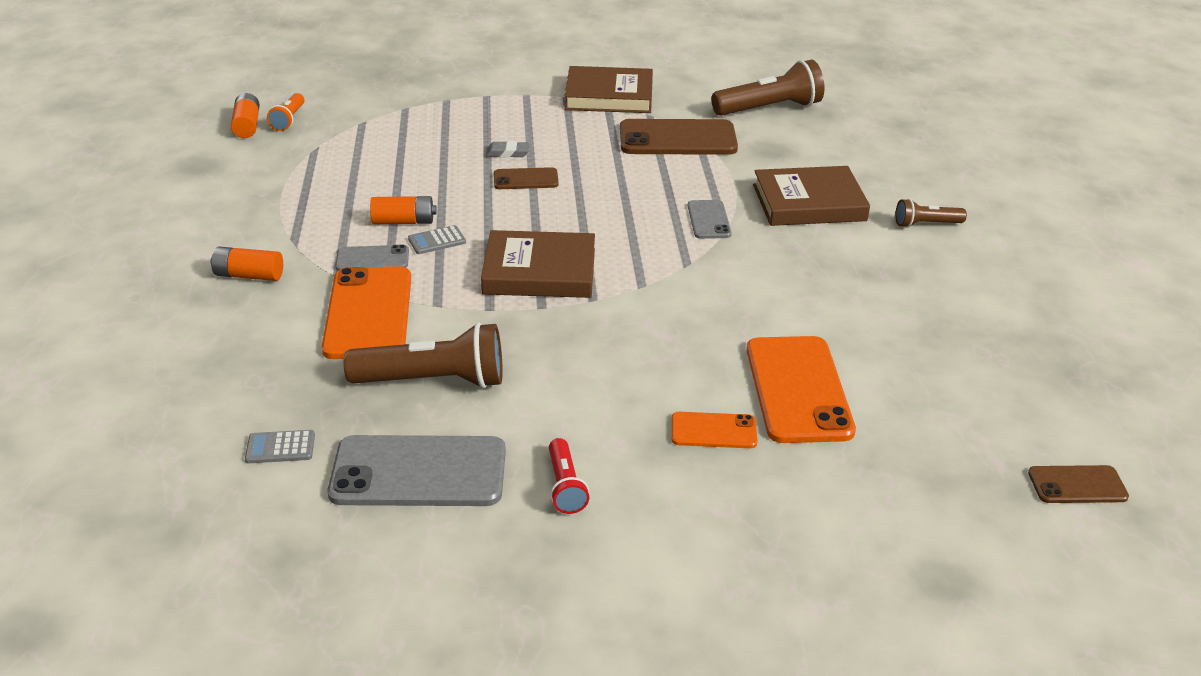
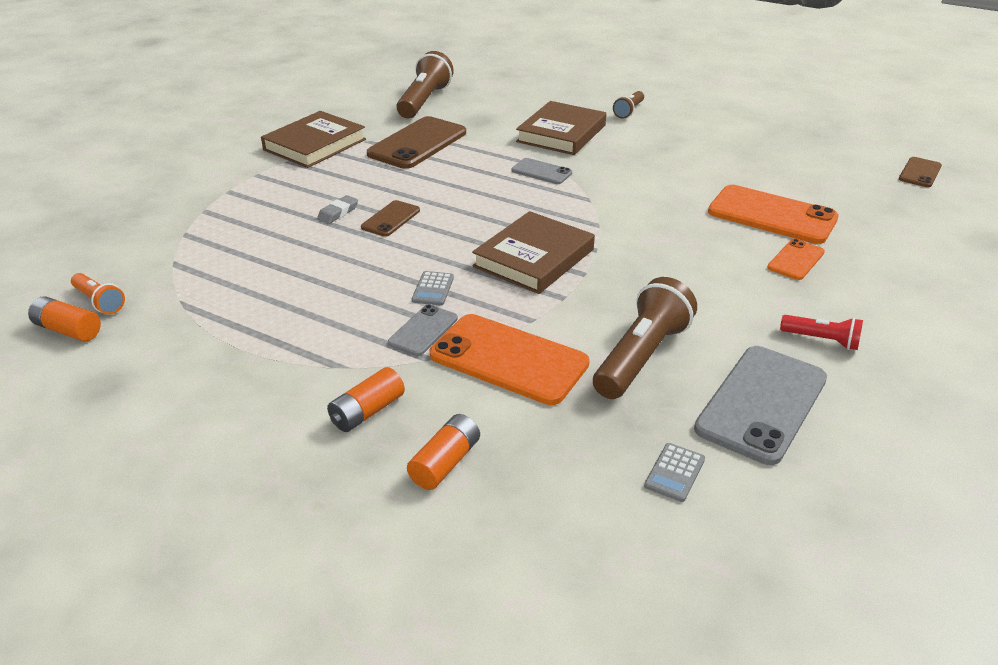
camera: 55 degrees left, 0 degrees up
(403, 221) = (381, 295): orange battery -> orange battery (445, 463)

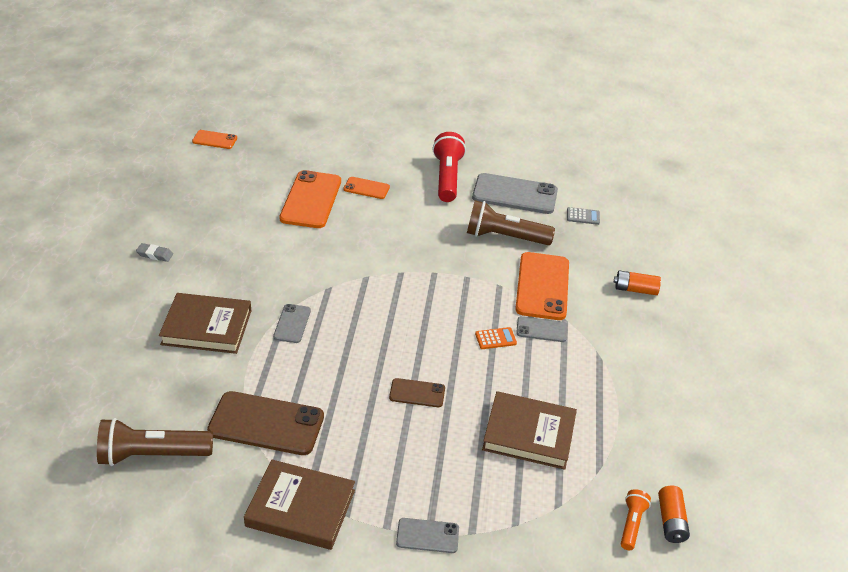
camera: 115 degrees left, 5 degrees up
(226, 190) = (427, 536): none -> grey phone
(338, 213) = (425, 431): grey eraser -> grey eraser (155, 254)
(367, 411) = (624, 330): orange battery -> none
(433, 289) = (495, 338): grey calculator -> orange calculator
(533, 258) = (429, 299): brown book -> brown book (529, 434)
(629, 111) = (139, 292): brown flashlight -> none
(822, 340) = (447, 177): red flashlight -> red flashlight, size x1.88
(920, 173) = (214, 140): brown phone -> orange phone

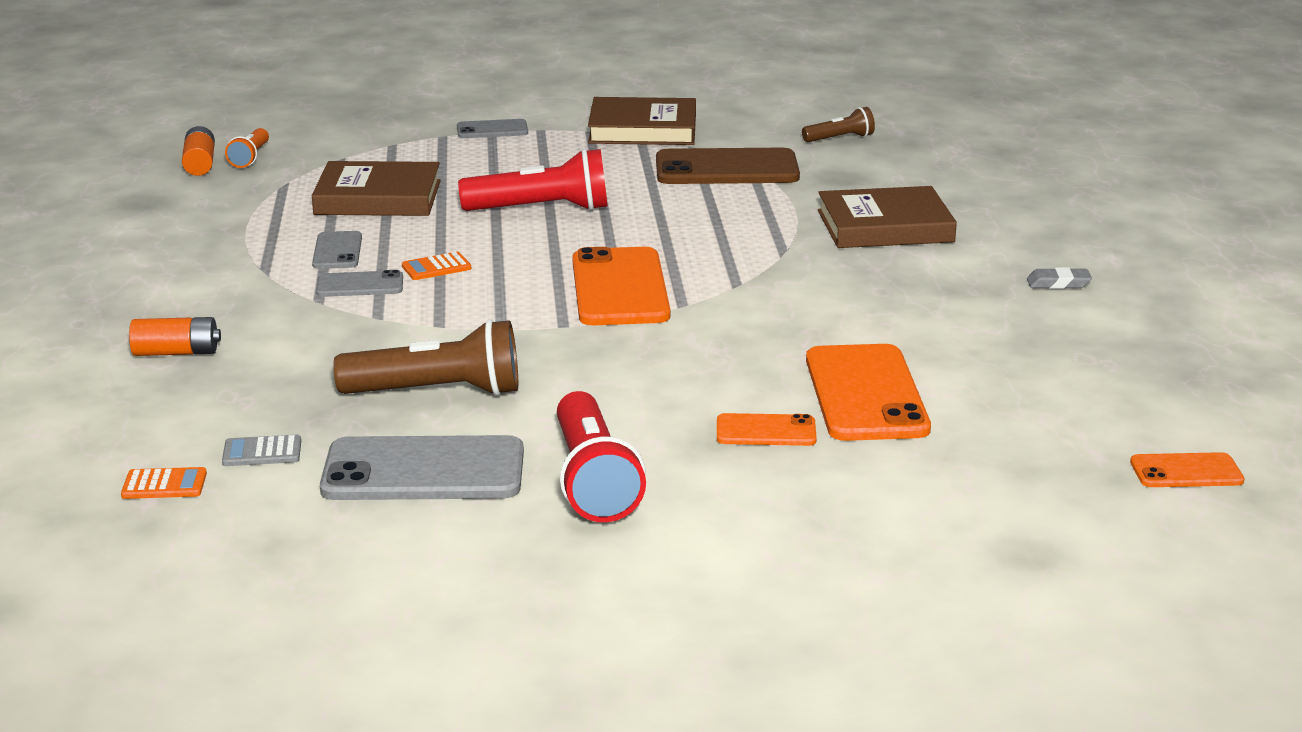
camera: 170 degrees right, 15 degrees down
(152, 455) = (840, 138): brown flashlight -> brown flashlight, size x0.53
(292, 323) = (763, 244): grey phone -> grey phone (337, 251)
(417, 393) = (542, 209): brown phone -> red flashlight
(542, 286) = (358, 334): orange phone -> orange phone (620, 288)
(621, 207) = (164, 485): none -> orange calculator

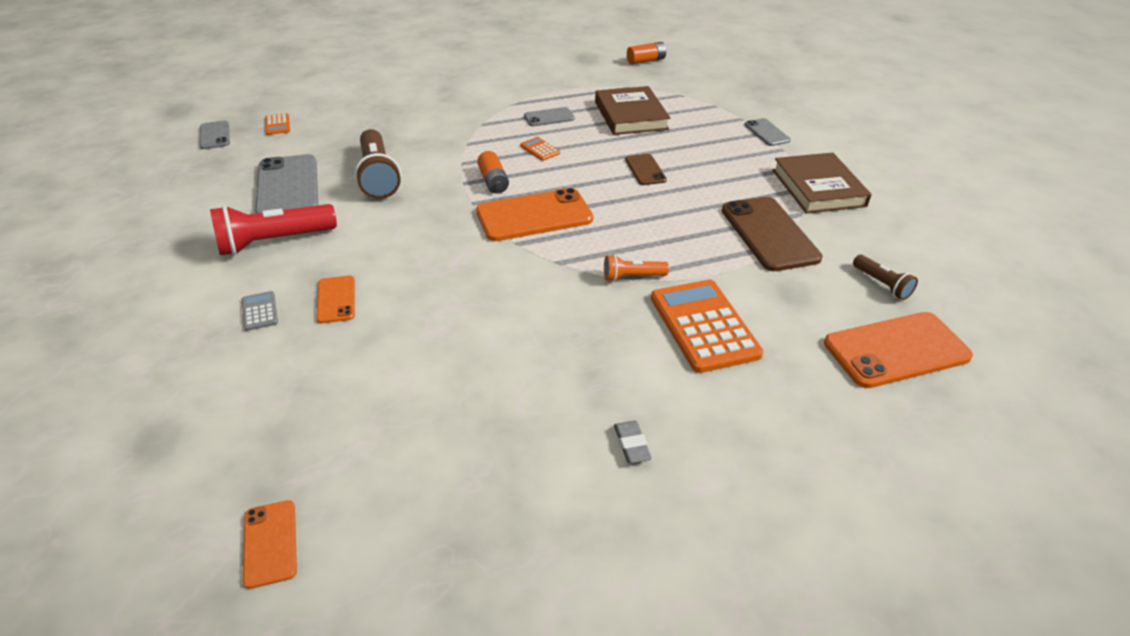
camera: 75 degrees right, 15 degrees up
(176, 352) = (412, 101): orange battery -> orange battery (493, 181)
(250, 158) = (664, 71): orange flashlight -> orange flashlight (632, 277)
(262, 452) = (309, 141): grey calculator -> grey calculator (260, 311)
(360, 285) = (506, 131): grey phone -> grey phone (215, 135)
(542, 209) = (645, 170): red flashlight -> brown phone
(865, 394) = (394, 340): orange phone -> orange phone (896, 350)
(885, 226) = (704, 326): brown book -> orange calculator

